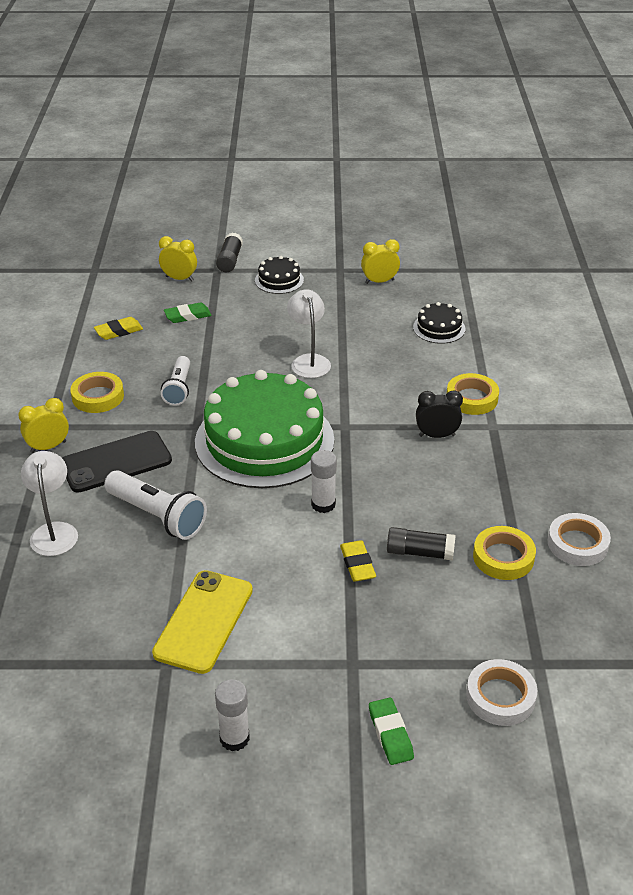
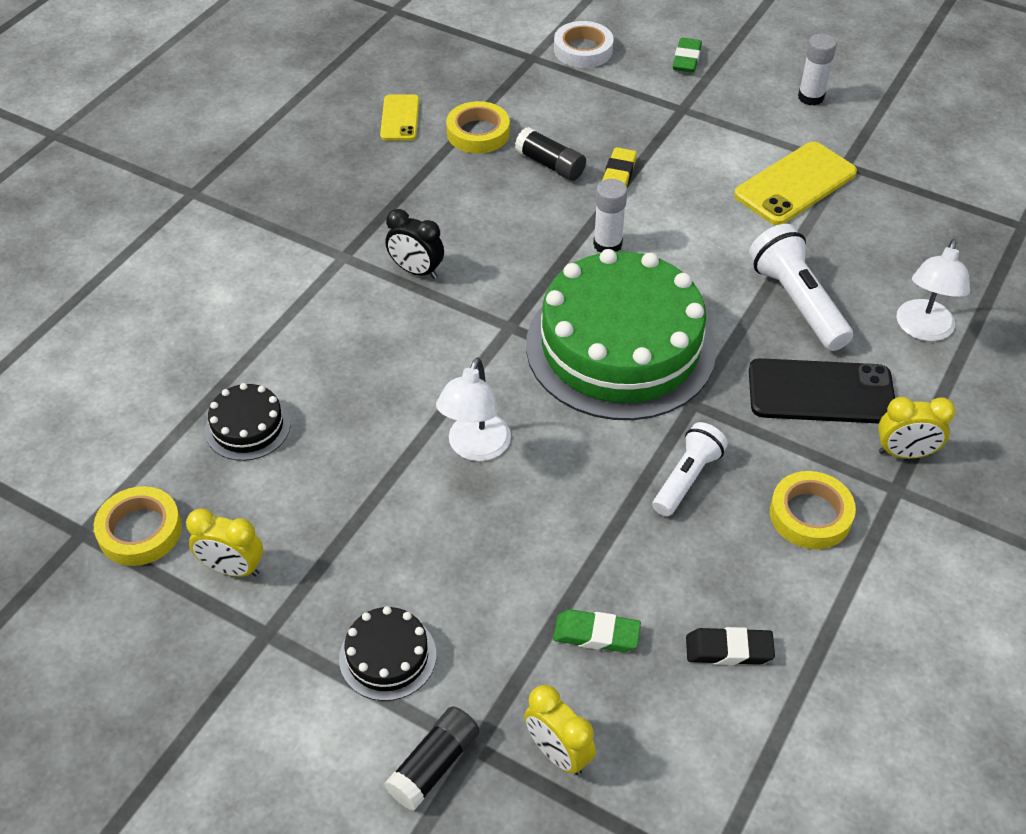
camera: 150 degrees left, 10 degrees up
(119, 331) = (729, 650): yellow eraser -> black eraser
(472, 398) = (327, 300): yellow tape -> yellow tape (140, 531)
(577, 544) = (400, 118): white tape -> yellow phone

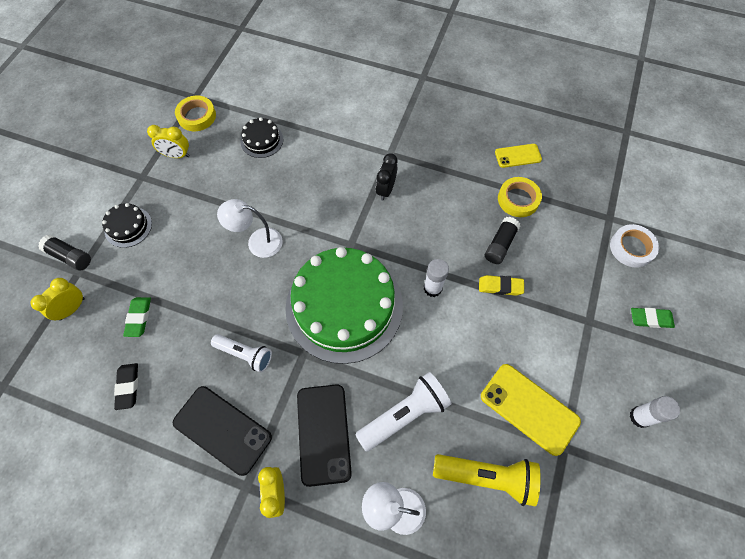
camera: 80 degrees right, 15 degrees up
(232, 568) = (177, 155): yellow clock -> yellow clock turned 90 degrees counterclockwise
(810, 515) = (222, 429): yellow tape -> black phone
(881, 237) = (486, 476): none -> yellow flashlight

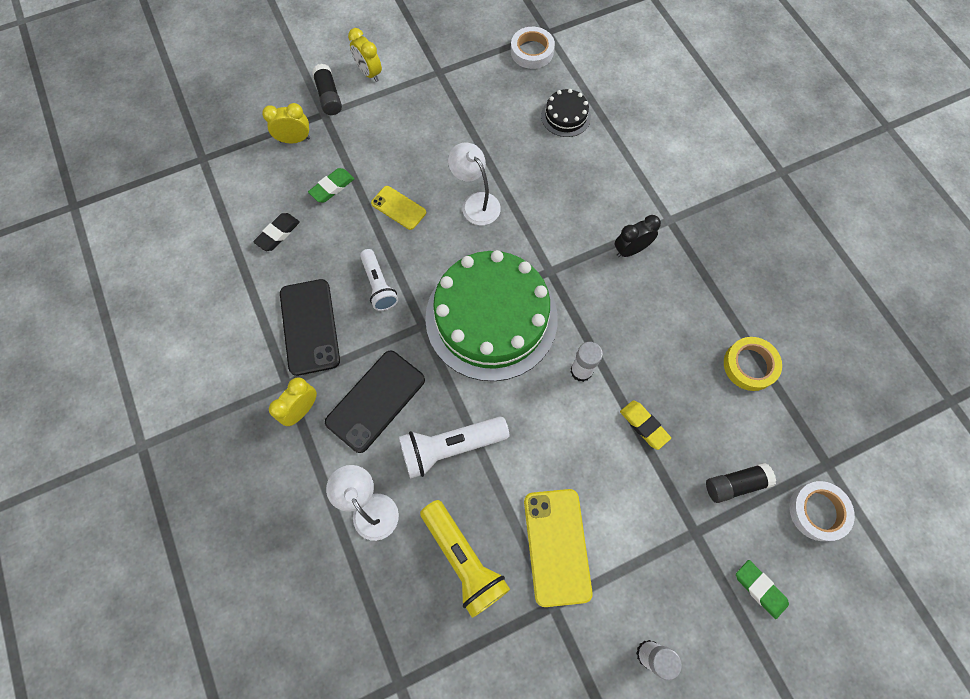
camera: 45 degrees right, 5 degrees up
(128, 227) = (390, 106): black cake -> none
(177, 155) = (483, 74): yellow clock -> yellow clock (369, 73)
(197, 116) = (532, 51): yellow tape -> white tape
(404, 414) = (450, 447): white flashlight -> white flashlight turned 150 degrees clockwise
(500, 245) = (685, 390): black glue stick -> black glue stick (735, 484)
(518, 156) = (796, 325): yellow phone -> yellow phone (398, 208)

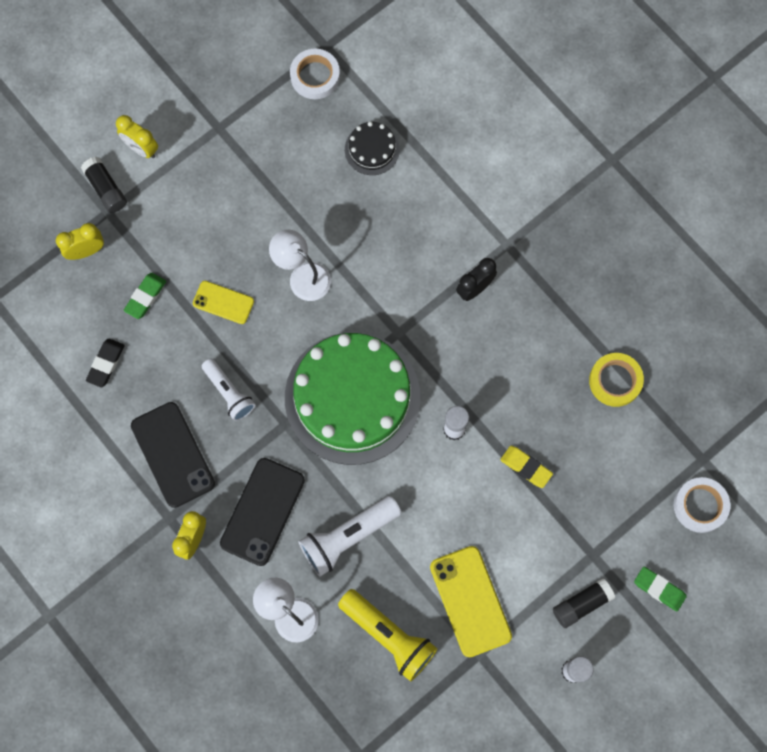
camera: 15 degrees left, 5 degrees up
(735, 484) = (621, 500): black glue stick -> black glue stick (581, 604)

